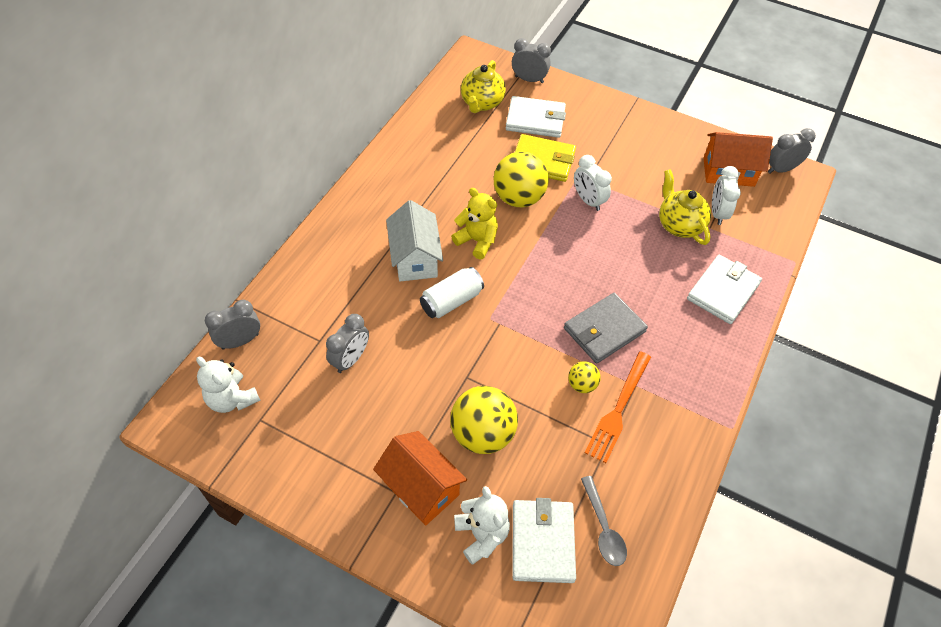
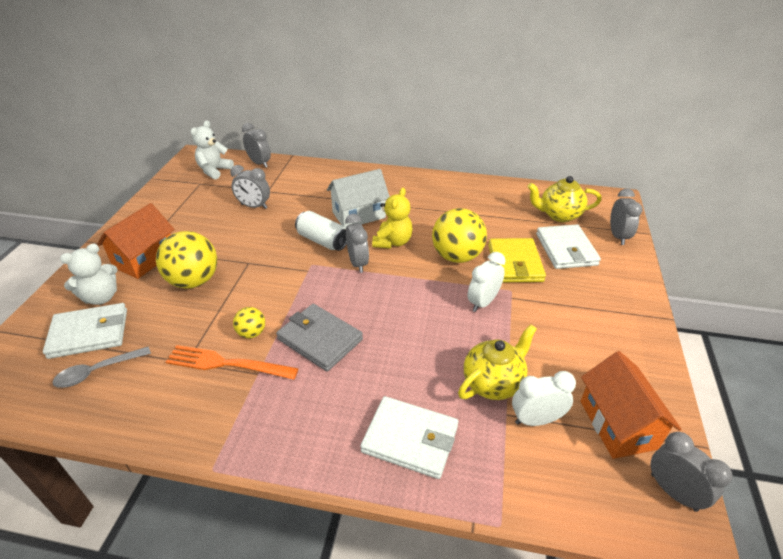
camera: 75 degrees right, 15 degrees down
(502, 278) = (358, 263): none -> grey clock

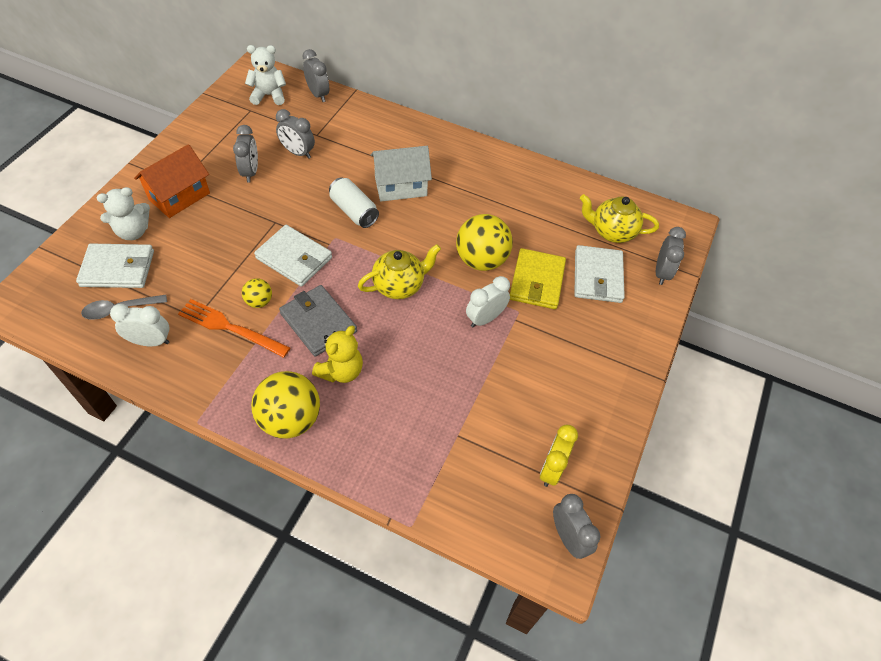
camera: 10 degrees right, 15 degrees up
(194, 281) = (220, 232): yellow ball -> yellow ball (290, 419)
(214, 171) = (269, 95): white teddy bear -> white teddy bear turned 45 degrees clockwise
(358, 263) = (380, 246): grey clock -> grey clock (250, 172)
(393, 242) = (423, 228): yellow teddy bear -> yellow teddy bear (341, 371)
(410, 439) = (365, 437): white wallet -> white wallet (294, 258)
(493, 383) = (458, 403): yellow teapot -> yellow teapot (399, 285)
(536, 420) = (481, 447): white clock -> white clock (150, 341)
(617, 424) = (552, 469): orange house -> yellow clock

